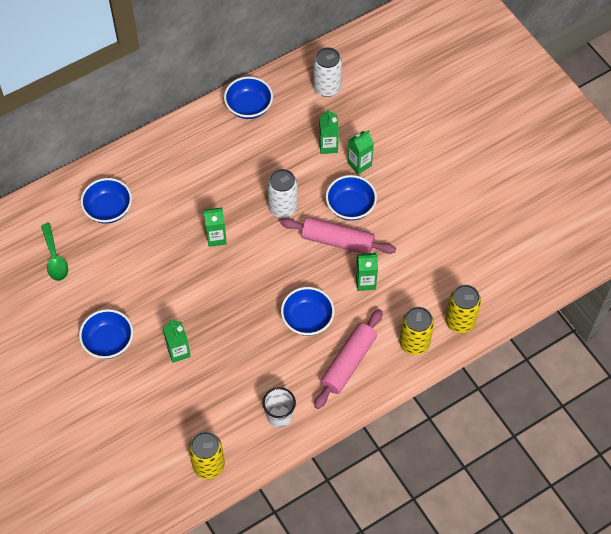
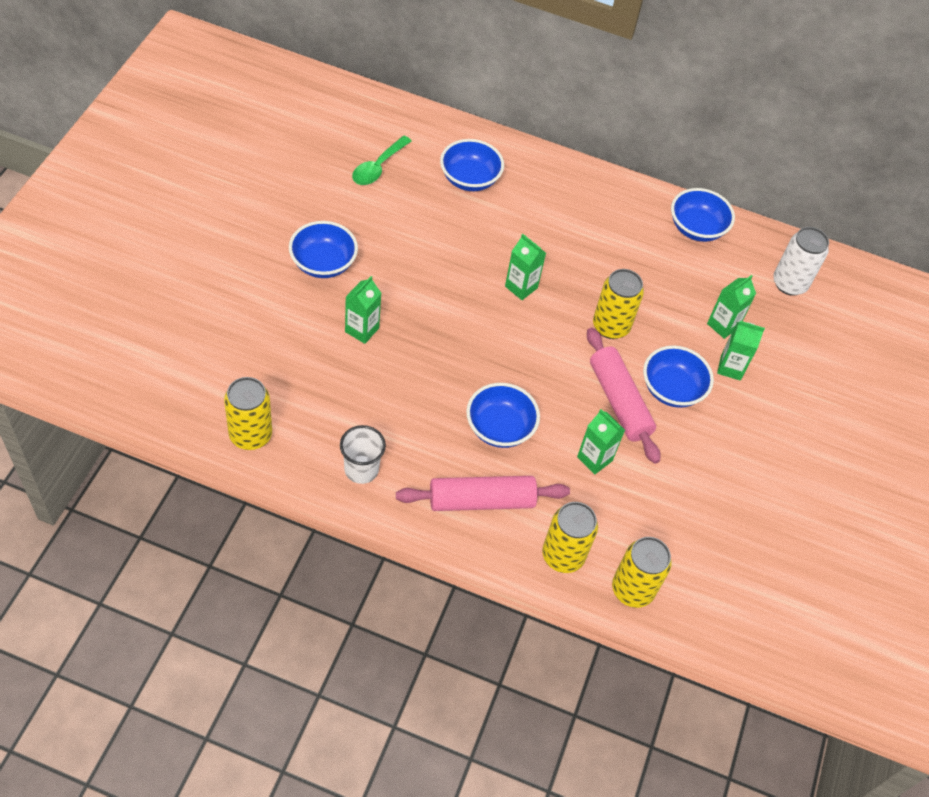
camera: 45 degrees right, 5 degrees down
(283, 207) = (611, 326): white can -> yellow can

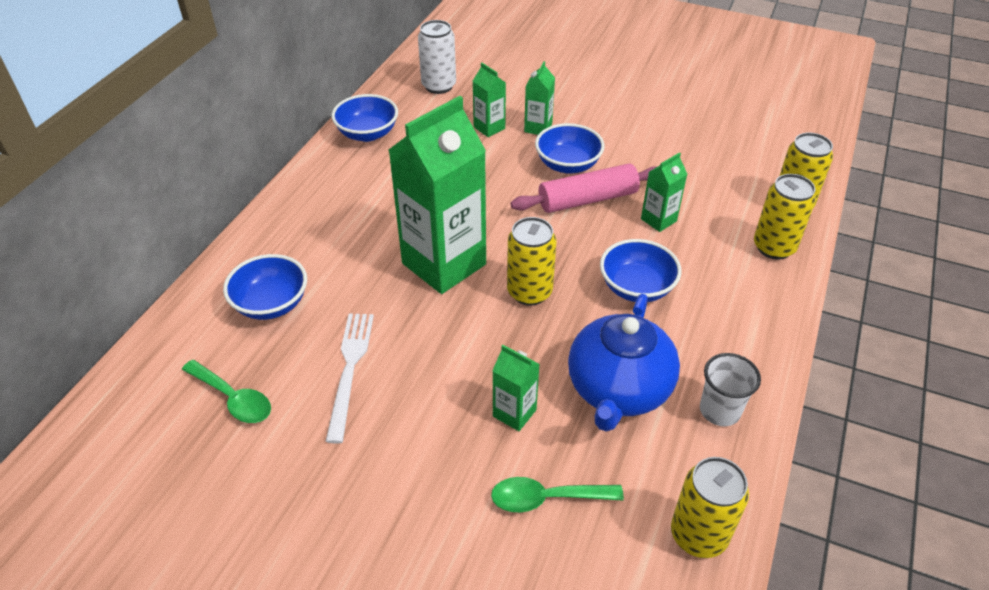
camera: 80 degrees left, 10 degrees down
(286, 345) = (546, 498): none -> green spoon
(323, 263) = (403, 459): blue bowl -> none
(383, 400) = (618, 390): none -> blue teapot
(404, 230) = (350, 369): none -> white fork
(481, 501) = (730, 305): pink rolling pin -> none
(521, 287) = (444, 264): green carton -> green carton, size x2.23
(611, 326) = (495, 199): yellow can -> yellow can (529, 292)

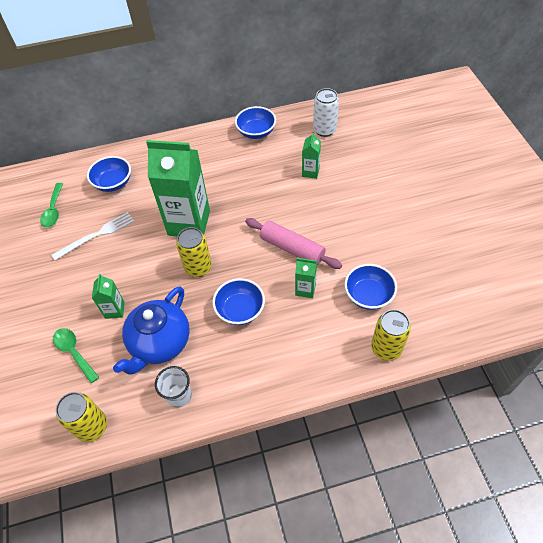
camera: 55 degrees right, 10 degrees up
(538, 128) = (332, 191): green carton -> none
(568, 164) = (313, 222): blue bowl -> blue bowl (368, 295)
(618, 390) = (160, 343): blue teapot -> blue teapot turned 45 degrees counterclockwise
(774, 247) = (334, 358): yellow can -> none

